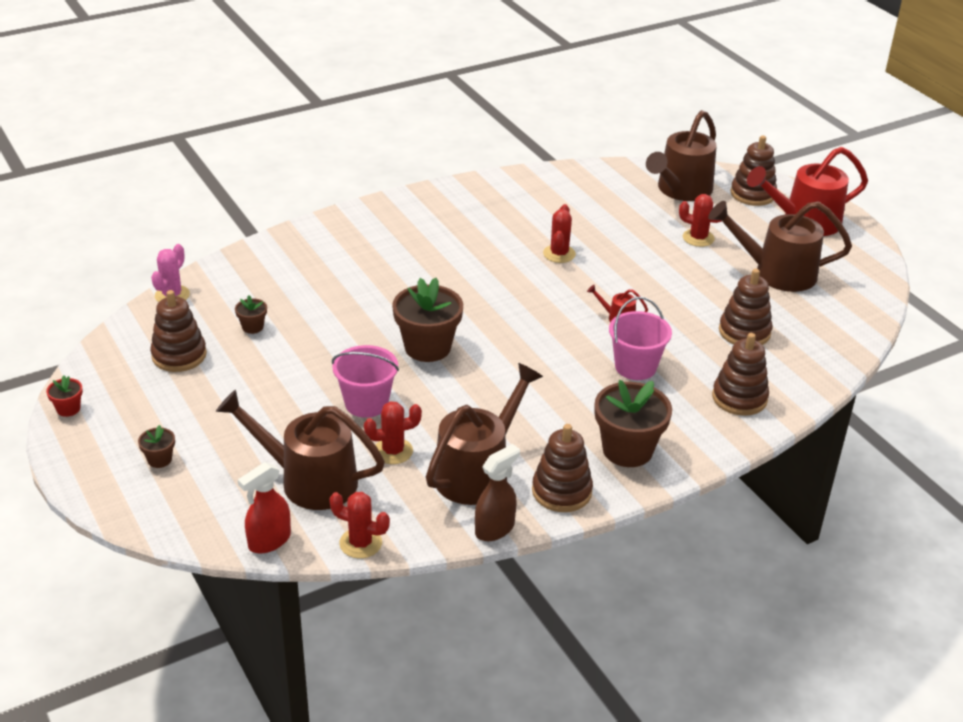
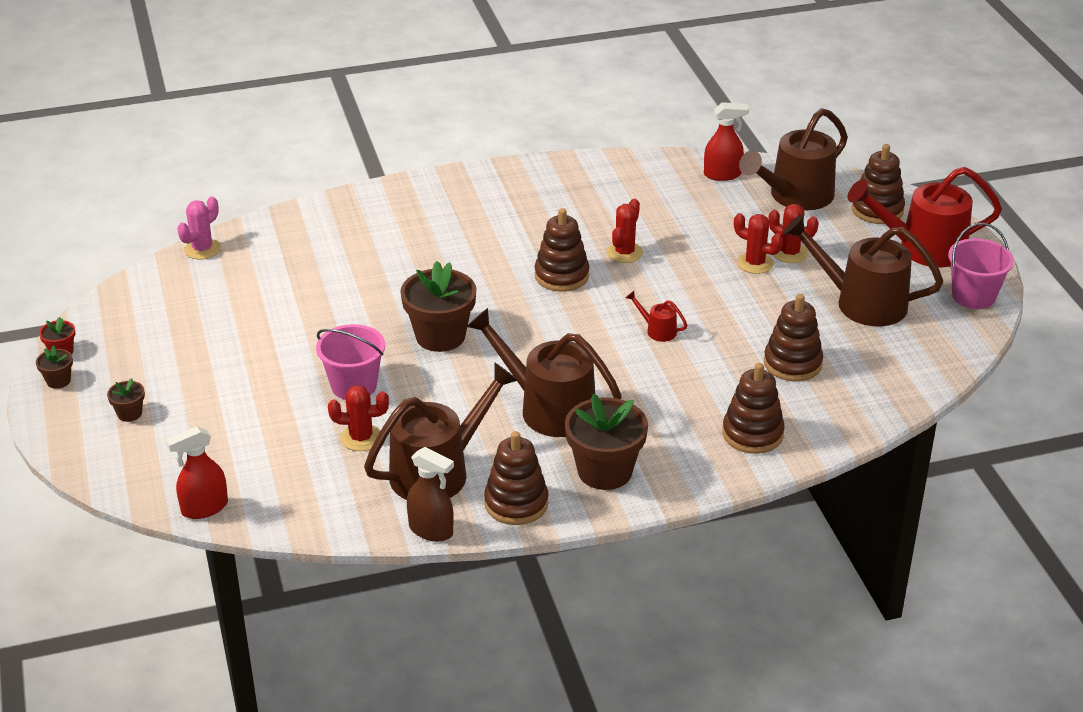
camera: 15 degrees right, 0 degrees up
(179, 355) = (186, 312): brown stacking toy -> brown stacking toy (561, 276)
(252, 327) = (270, 292): brown flower pot -> brown flower pot (58, 381)
(308, 480) = (265, 455): brown watering can -> brown watering can (548, 408)
(360, 543) = (292, 524): red cactus -> red cactus (755, 263)
(495, 529) = (431, 530): brown spray bottle -> brown spray bottle turned 60 degrees clockwise
(612, 178) = (722, 174): none -> red spray bottle
(635, 367) = (653, 385): pink bucket -> pink bucket (973, 296)

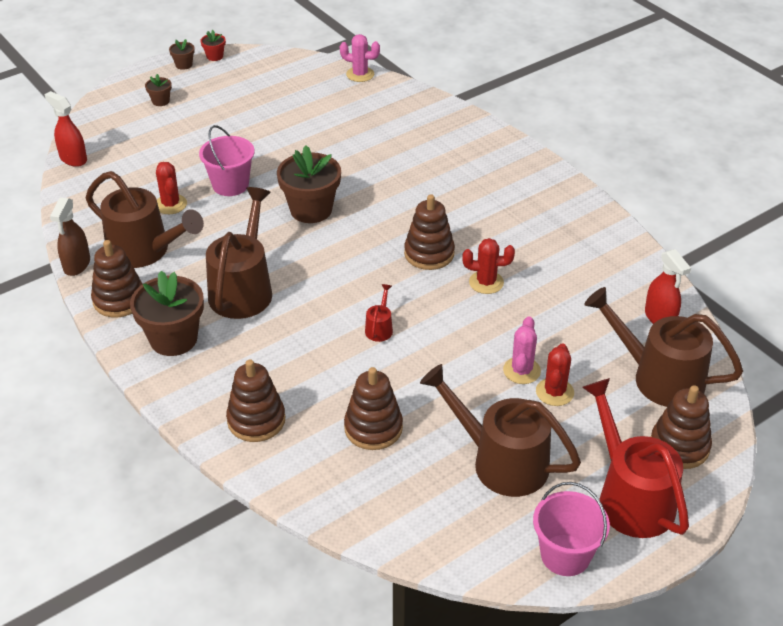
camera: 70 degrees right, 5 degrees up
(755, 263) = (521, 371): red cactus -> pink cactus
(860, 302) = (500, 461): brown watering can -> brown watering can turned 60 degrees counterclockwise

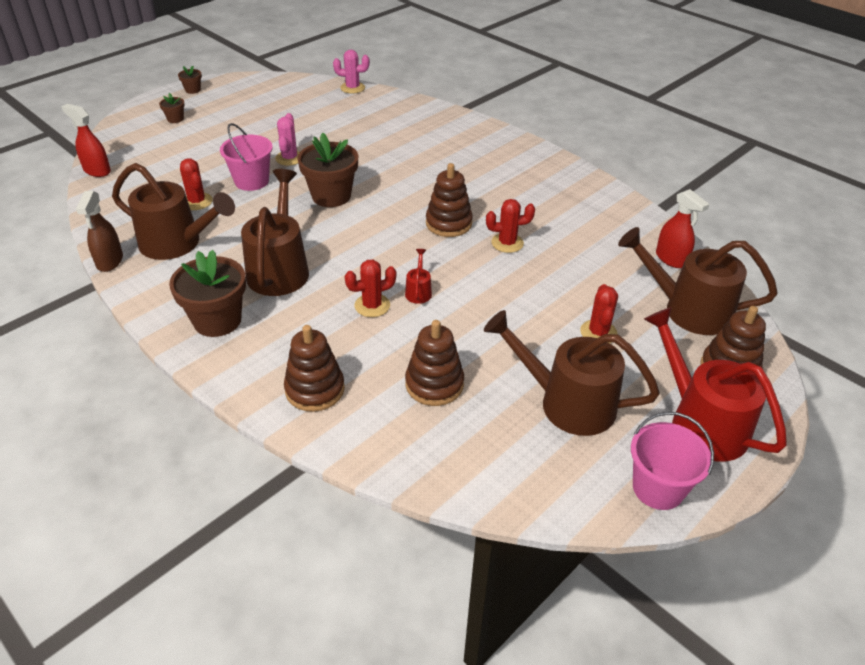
camera: 10 degrees left, 0 degrees up
(119, 300) = (157, 289): brown stacking toy -> none
(214, 56) = (220, 82): red flower pot -> none
(329, 339) = (372, 305): none -> red cactus
(521, 371) = (562, 316): pink cactus -> pink cactus (289, 158)

